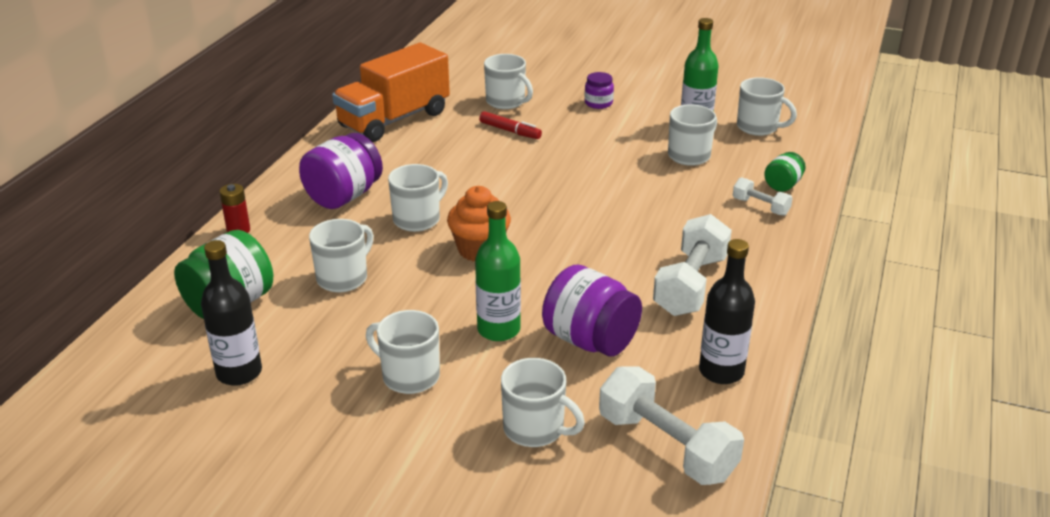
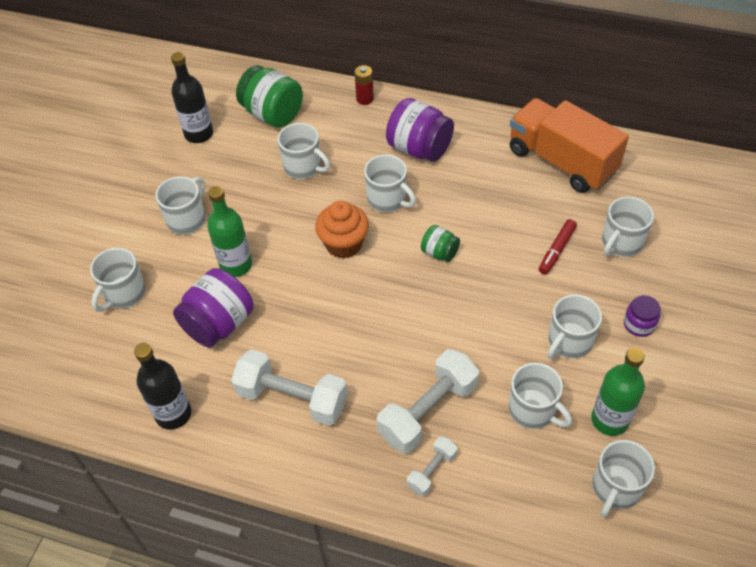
camera: 90 degrees right, 20 degrees up
(616, 134) = (569, 342): none -> white mug
(666, 446) = (95, 372): white dumbbell -> white dumbbell (428, 411)
(783, 185) = (480, 499): green jar -> green jar (439, 252)

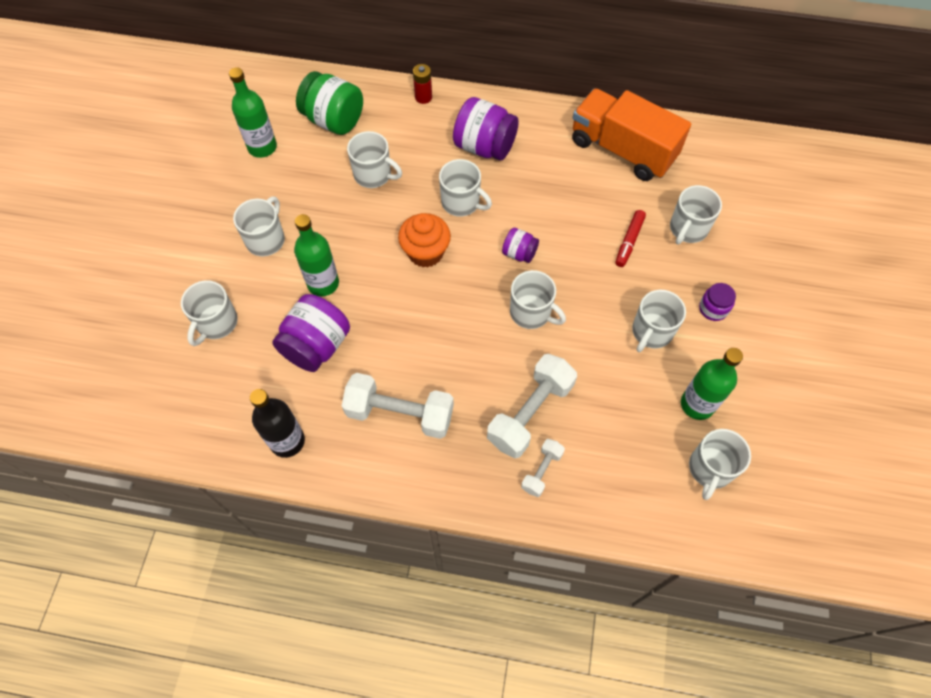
camera: 10 degrees left, 10 degrees up
(199, 134) = (262, 147): black bottle -> green bottle
(439, 252) = (519, 253): green jar -> purple jar
(533, 410) = (626, 402): white mug -> white mug (531, 312)

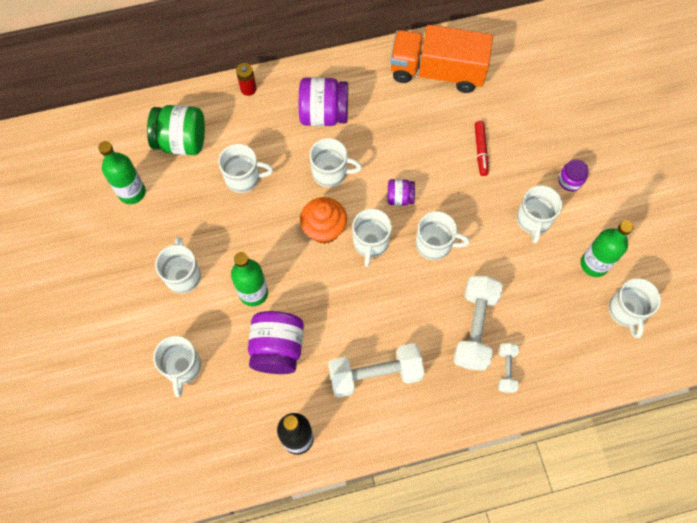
camera: 25 degrees left, 5 degrees up
(688, 229) = (520, 120): white mug -> white mug (370, 243)

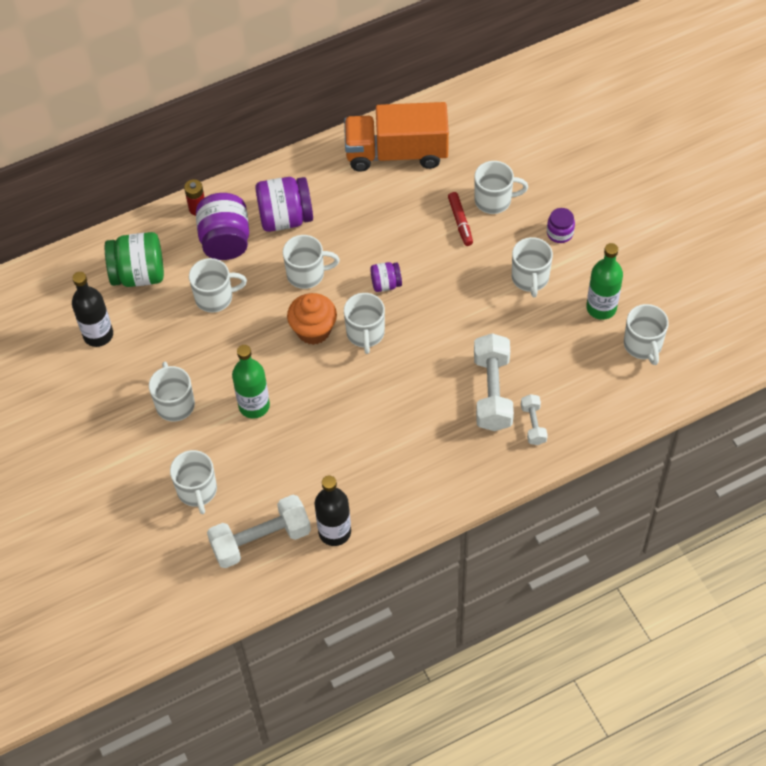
camera: 10 degrees left, 10 degrees down
(132, 192) = (98, 335): green bottle -> black bottle
(277, 348) = (292, 453): purple jar -> purple jar (225, 241)
(375, 374) = (400, 456): white dumbbell -> white dumbbell (261, 540)
(434, 244) = (433, 322): white mug -> white mug (494, 200)

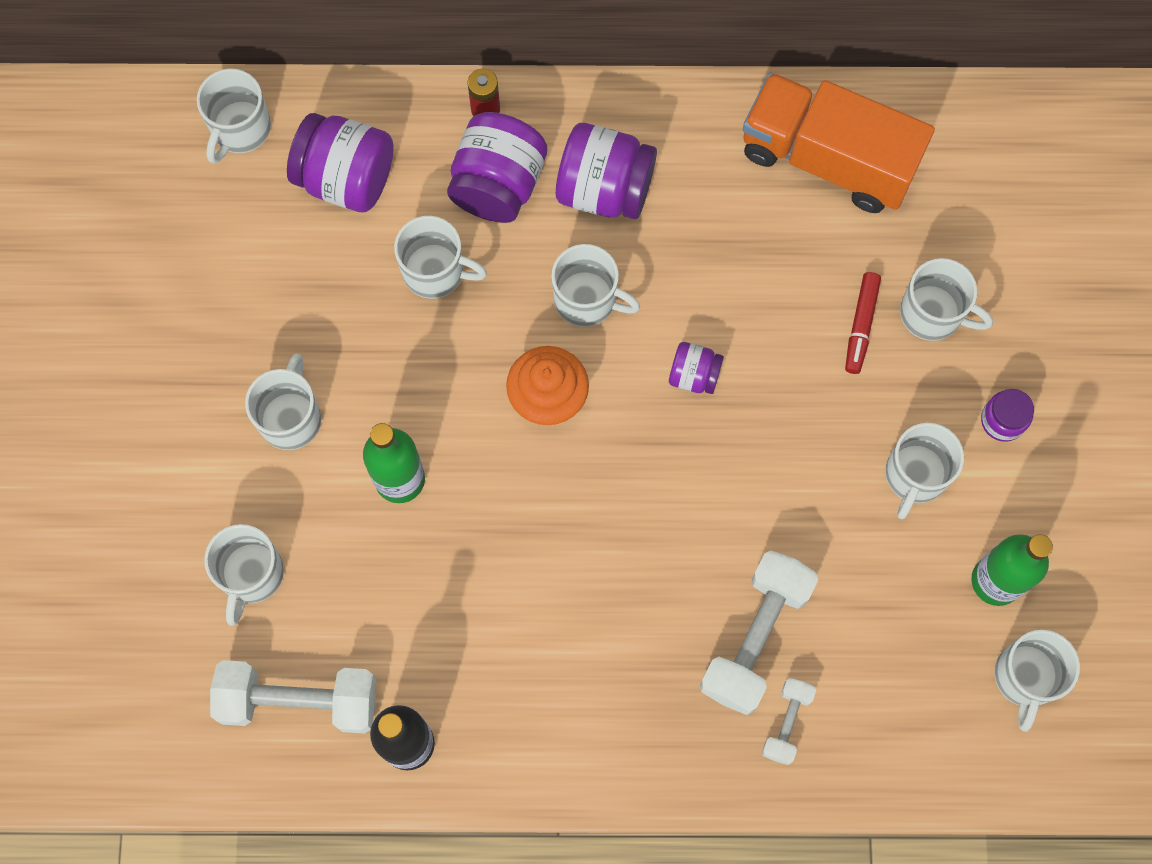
camera: 25 degrees right, 15 degrees up
(98, 335) = (240, 250): black bottle -> none
(139, 274) = (346, 178): green jar -> purple jar
(365, 333) = (620, 443): white mug -> white mug (240, 129)

